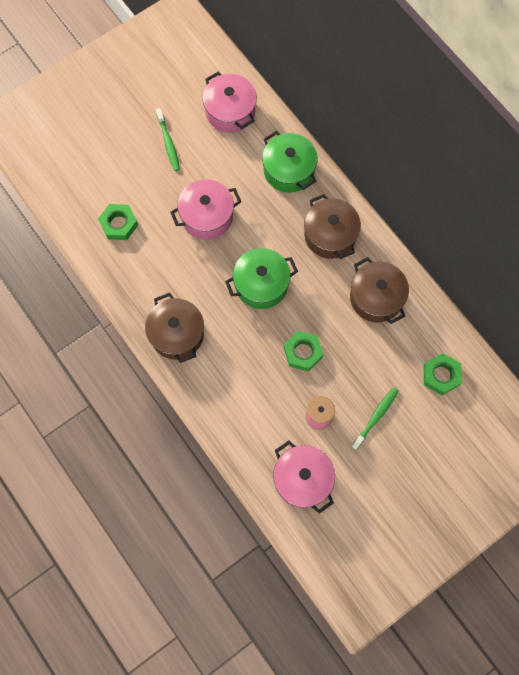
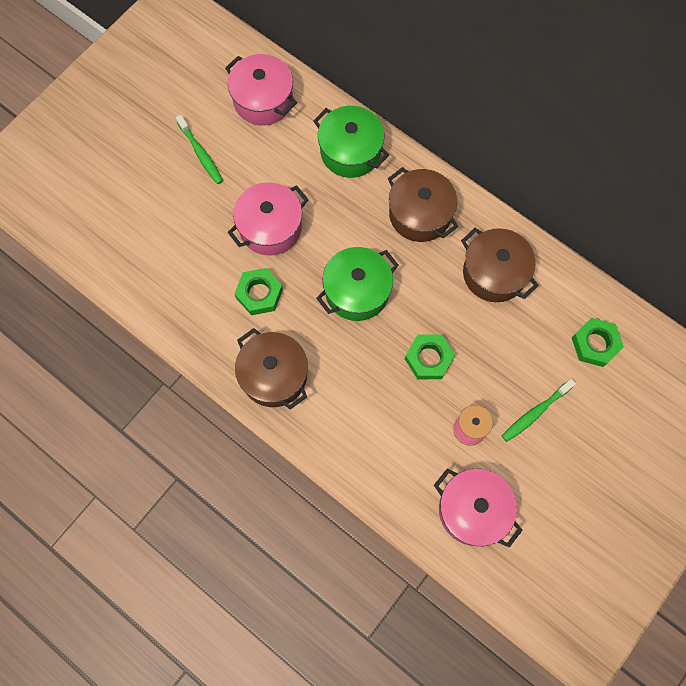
camera: 15 degrees left, 0 degrees up
(119, 224) = (168, 262): green nut -> green nut (259, 294)
(375, 417) = (535, 412): green toothbrush -> green toothbrush turned 150 degrees counterclockwise

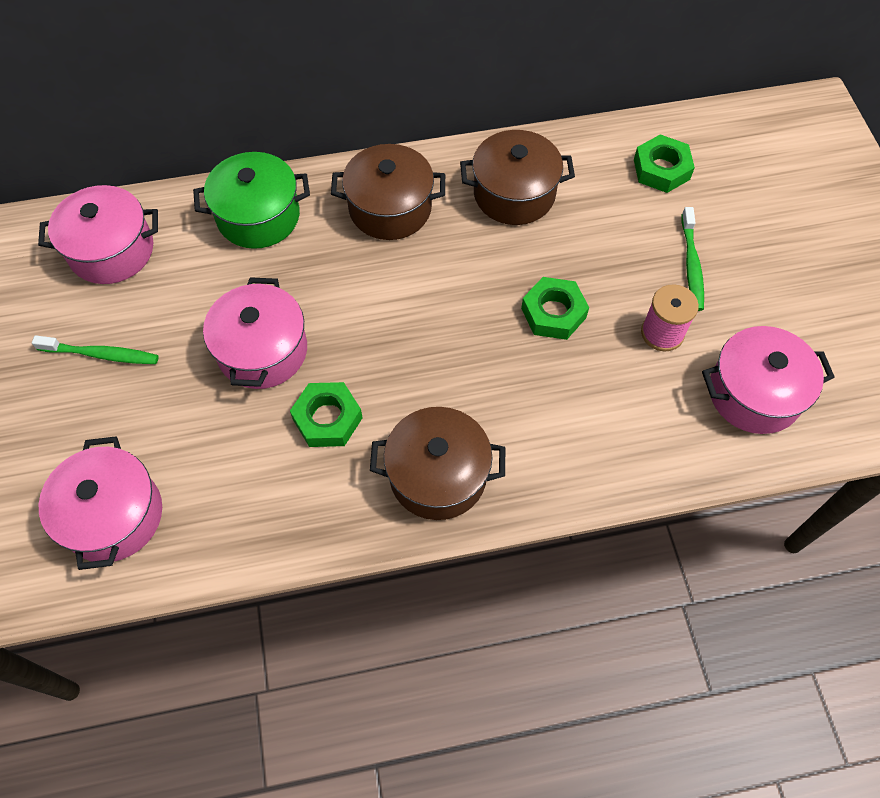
camera: 50 degrees left, 10 degrees down
(124, 240) = (113, 515): none -> pink pot
(357, 291) = (418, 323): green pot -> none

